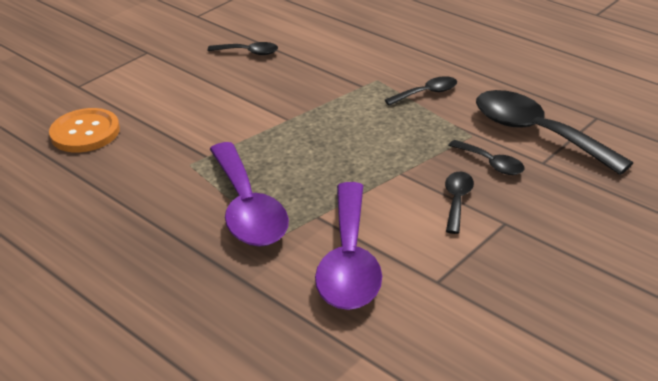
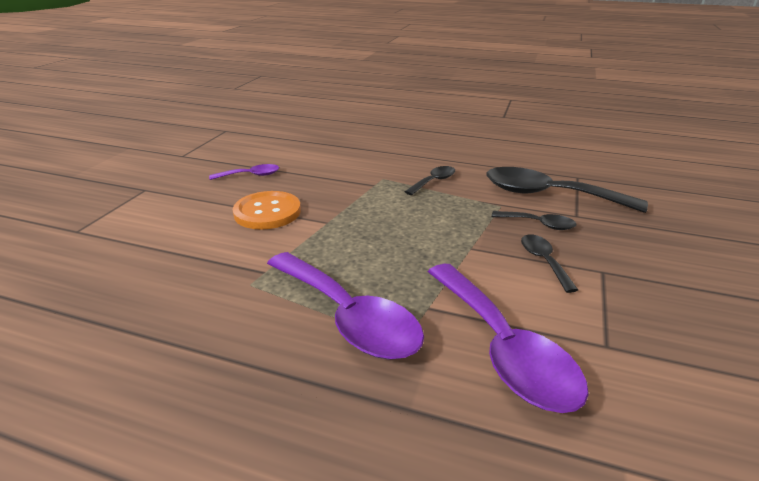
camera: 25 degrees left, 5 degrees down
(85, 132) = (104, 276): orange button -> orange button (267, 212)
(248, 52) = (250, 175): black spoon -> purple spoon

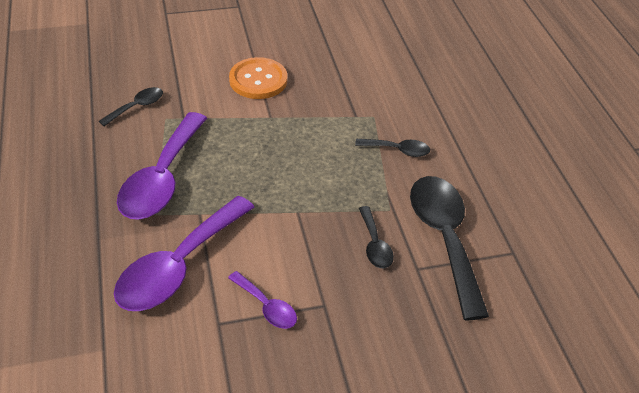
camera: 55 degrees right, 15 degrees up
(250, 175) = (306, 42): purple spoon -> purple spoon (267, 306)
(544, 261) = (311, 262): black spoon -> black spoon (137, 107)

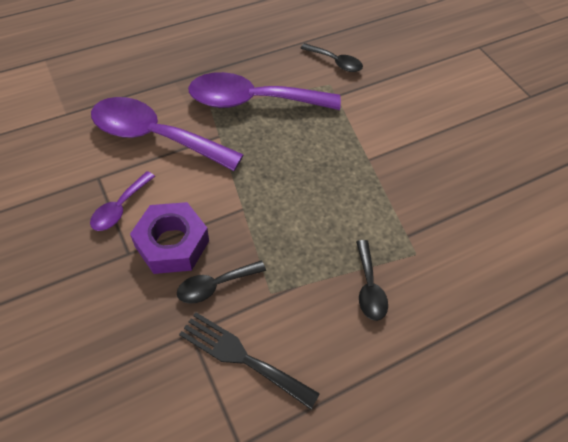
camera: 75 degrees right, 10 degrees up
(258, 80) = (419, 137): orange button -> none
(323, 269) = (172, 244): none -> purple nut
(444, 238) = (242, 357): black spoon -> black fork

